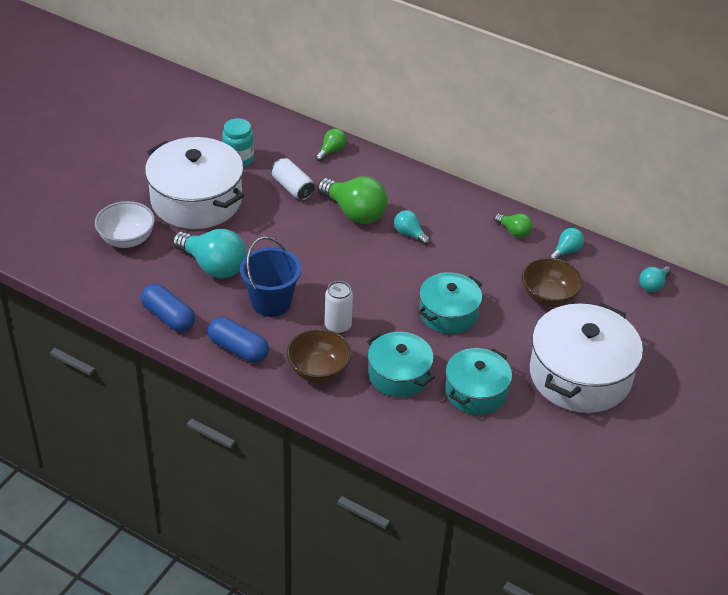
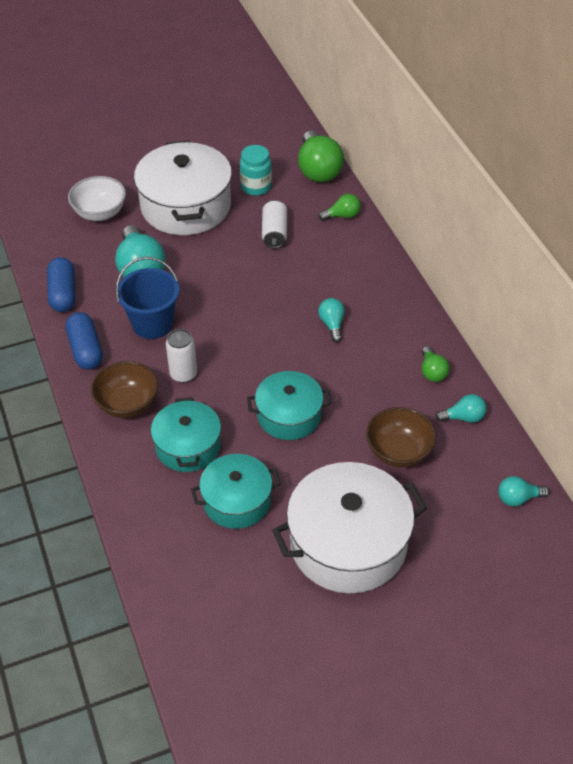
camera: 40 degrees right, 5 degrees up
(354, 212) = (304, 280): green light bulb -> green light bulb (318, 170)

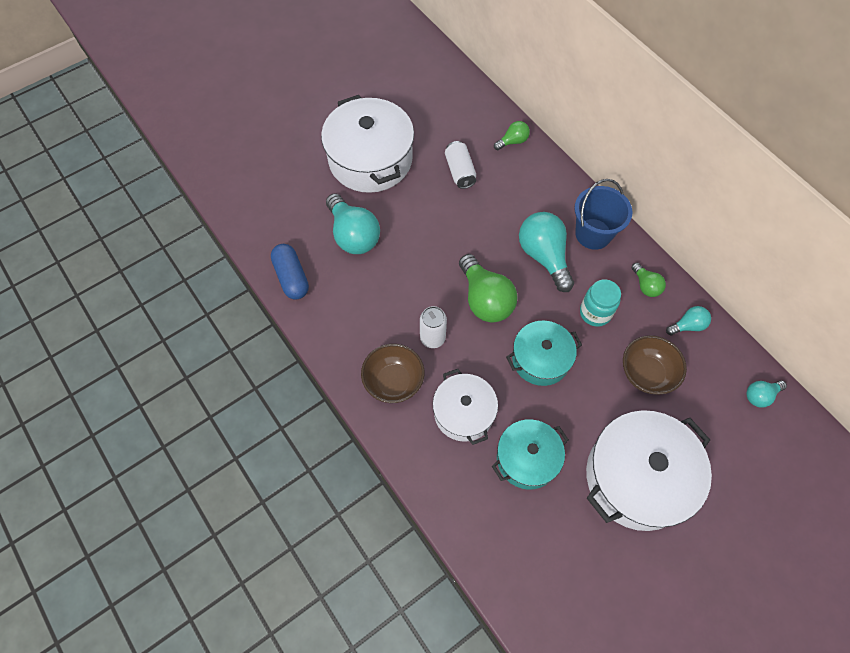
camera: 15 degrees left, 15 degrees up
(86, 350) = (334, 332): blue capsule -> none
(100, 213) = (294, 183): white bowl -> none
(152, 324) = (385, 291): blue bucket -> blue bucket (593, 234)
(188, 446) = (463, 413): turquoise pot -> white pot
(256, 187) = (426, 126): turquoise jar -> turquoise jar (595, 313)
(318, 170) = (474, 98): green light bulb -> green light bulb (485, 299)
(332, 324) = (544, 256): turquoise light bulb -> turquoise light bulb, size x1.94

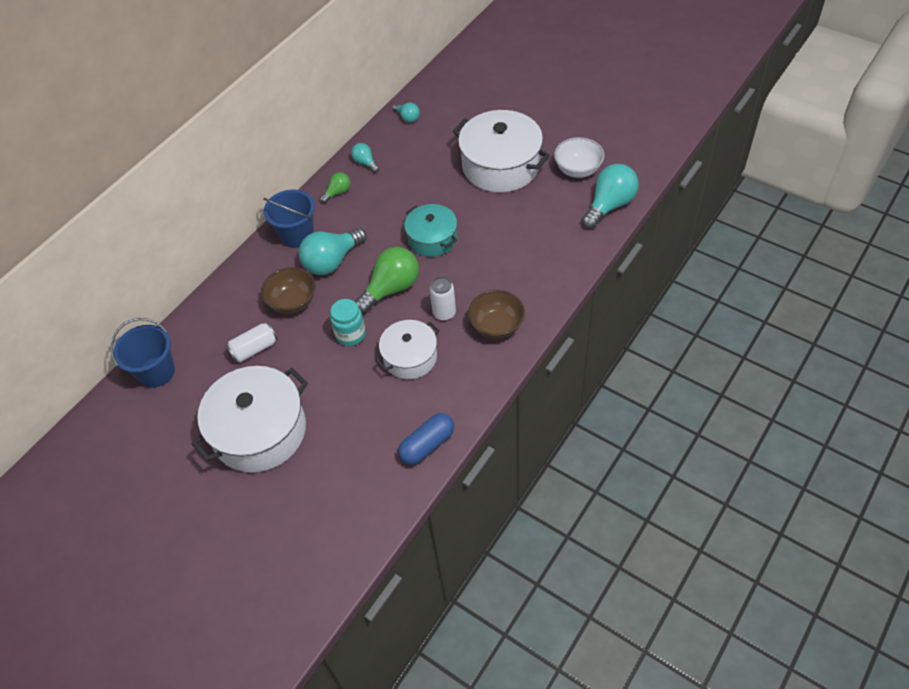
camera: 105 degrees left, 10 degrees down
(353, 235) = (359, 411): turquoise light bulb -> turquoise light bulb (609, 205)
(463, 413) = (501, 272): white pot -> white pot (410, 357)
(467, 100) = (156, 372): none -> blue bucket
(512, 141) = (204, 318): green light bulb -> none
(527, 459) = (518, 225): turquoise pot -> none
(595, 313) = (375, 216): turquoise jar -> turquoise jar (350, 334)
(599, 574) = (578, 170): none -> white bowl
(646, 373) = (417, 177): brown bowl -> brown bowl (293, 302)

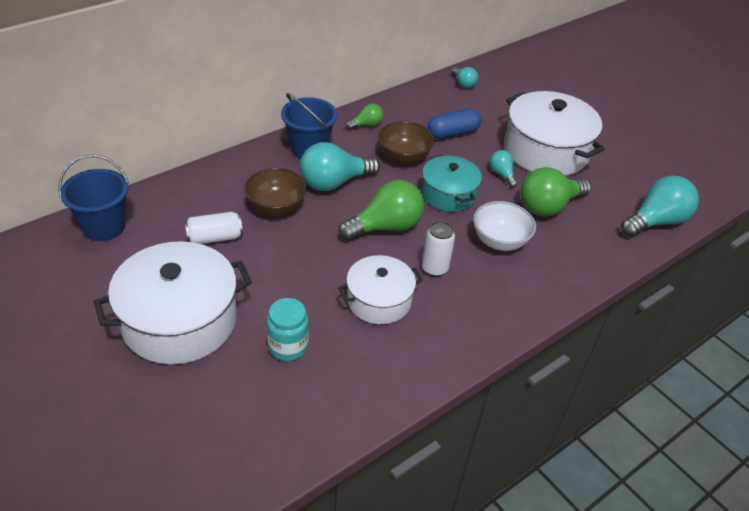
camera: 10 degrees right, 10 degrees down
(350, 334) = (323, 257): turquoise jar -> turquoise jar (288, 346)
(365, 163) = (405, 108): turquoise light bulb -> turquoise light bulb (502, 174)
(427, 445) = (361, 401): blue capsule -> blue capsule (453, 133)
(496, 326) = (489, 300): brown bowl -> brown bowl (404, 156)
(518, 222) = (548, 206): none -> green light bulb
(578, 170) = (629, 178): white bowl -> white bowl (499, 241)

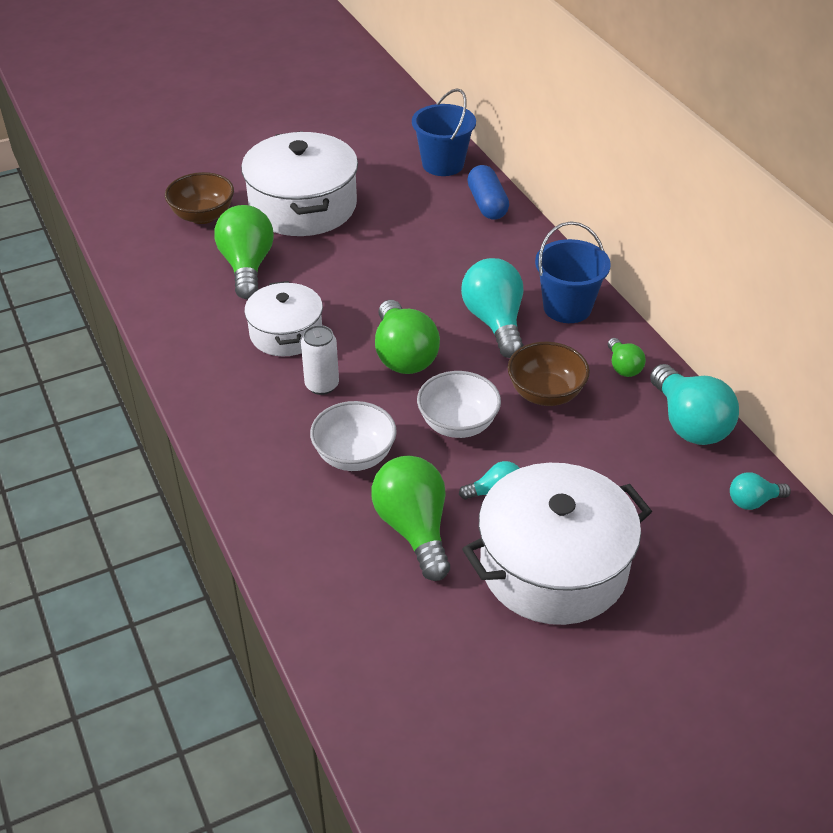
camera: 105 degrees right, 0 degrees up
(215, 238) = (412, 229): white can -> none
(276, 207) = (455, 273): brown bowl -> brown bowl (203, 216)
(288, 346) = (247, 266): turquoise jar -> green light bulb
(448, 194) = (458, 424): turquoise pot -> white bowl
(453, 133) = (603, 457): blue capsule -> blue capsule (487, 204)
(656, 221) = (354, 662): turquoise light bulb -> turquoise light bulb (689, 423)

